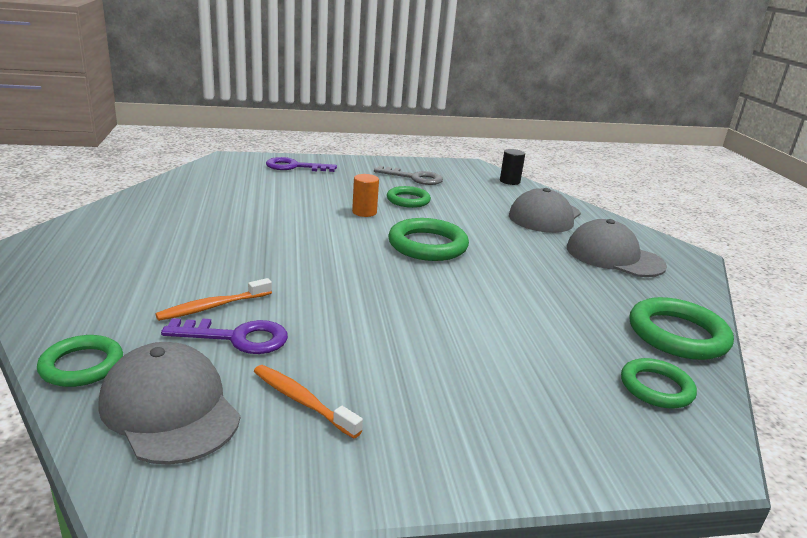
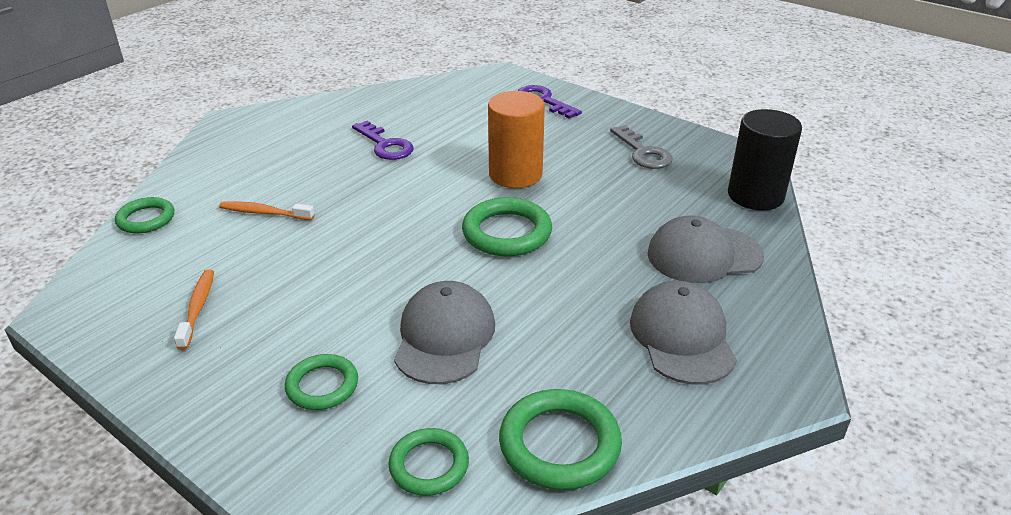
camera: 50 degrees right, 10 degrees up
(170, 408) = (138, 270): grey cap -> grey cap (444, 337)
(237, 338) = (239, 243): purple key -> purple key (385, 145)
(364, 212) = (515, 175): orange cylinder -> orange cylinder, size x1.96
(408, 200) = (583, 177): green ring -> green ring (322, 386)
(509, 181) = (755, 196): black cylinder -> black cylinder, size x1.96

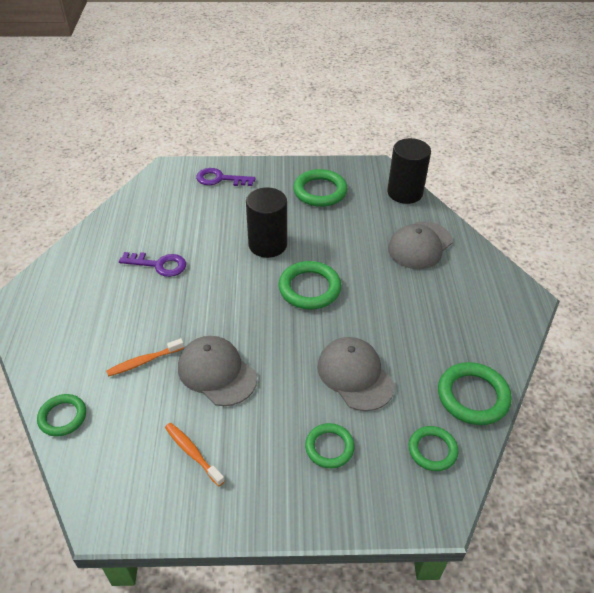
camera: 40 degrees left, 10 degrees up
(515, 175) = (267, 245): orange cylinder -> black cylinder
(643, 152) = (320, 191): grey key -> green ring
(682, 337) = (460, 301): grey cap -> grey cap (217, 372)

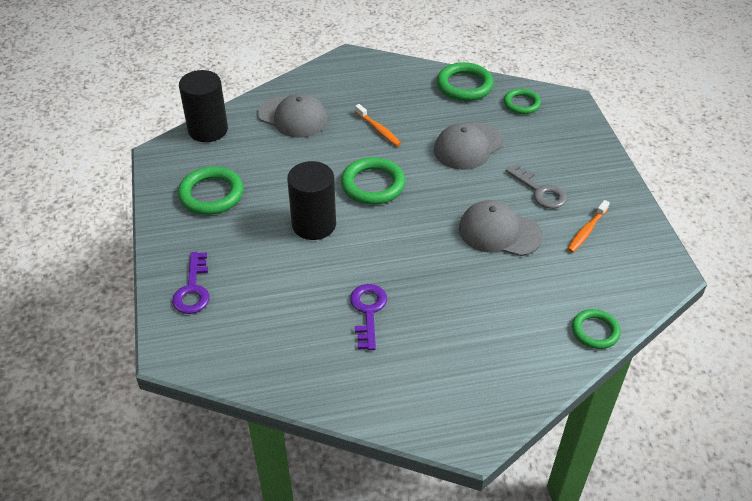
camera: 100 degrees left, 0 degrees up
(144, 361) = (507, 288): orange toothbrush -> orange toothbrush (378, 130)
(217, 372) = (499, 232): grey cap -> grey cap turned 75 degrees clockwise
(267, 425) = (540, 191): none -> grey key
(329, 447) = (544, 154): green ring -> none

